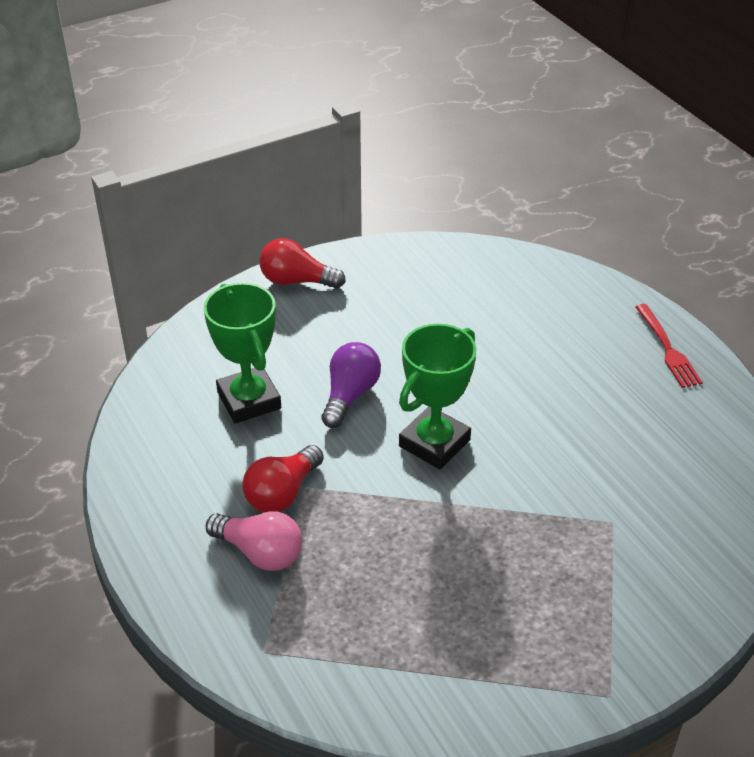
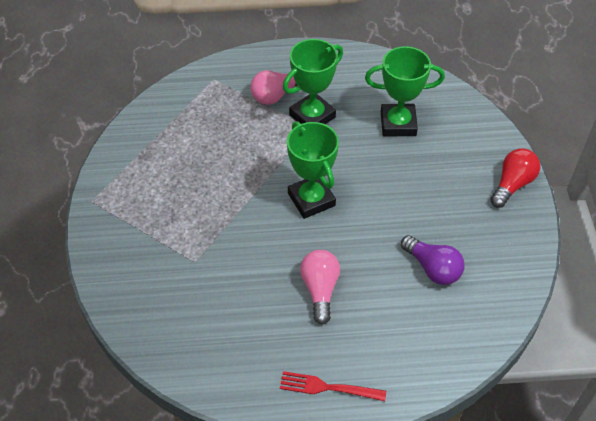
camera: 115 degrees right, 10 degrees up
(282, 493) = (312, 116): red light bulb -> green trophy
(350, 395) = (377, 173): purple light bulb -> purple light bulb (433, 268)
(559, 392) = (320, 289): none -> pink light bulb

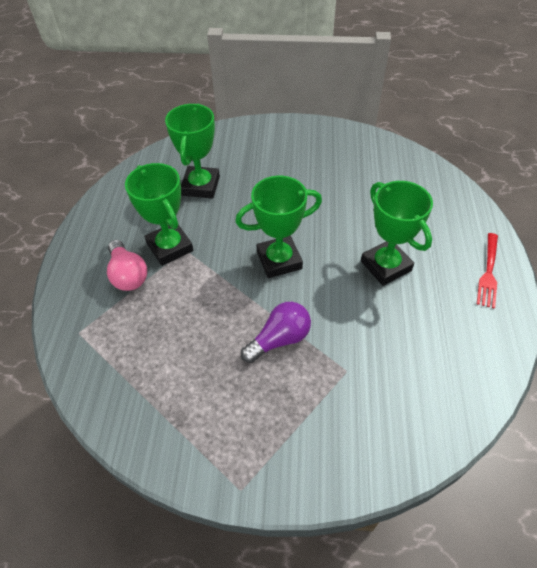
camera: 80 degrees left, 0 degrees up
(320, 289) = (385, 266): pink light bulb -> green trophy
(433, 268) = (366, 188): purple light bulb -> purple light bulb (279, 339)
(512, 184) = (286, 130): red light bulb -> none

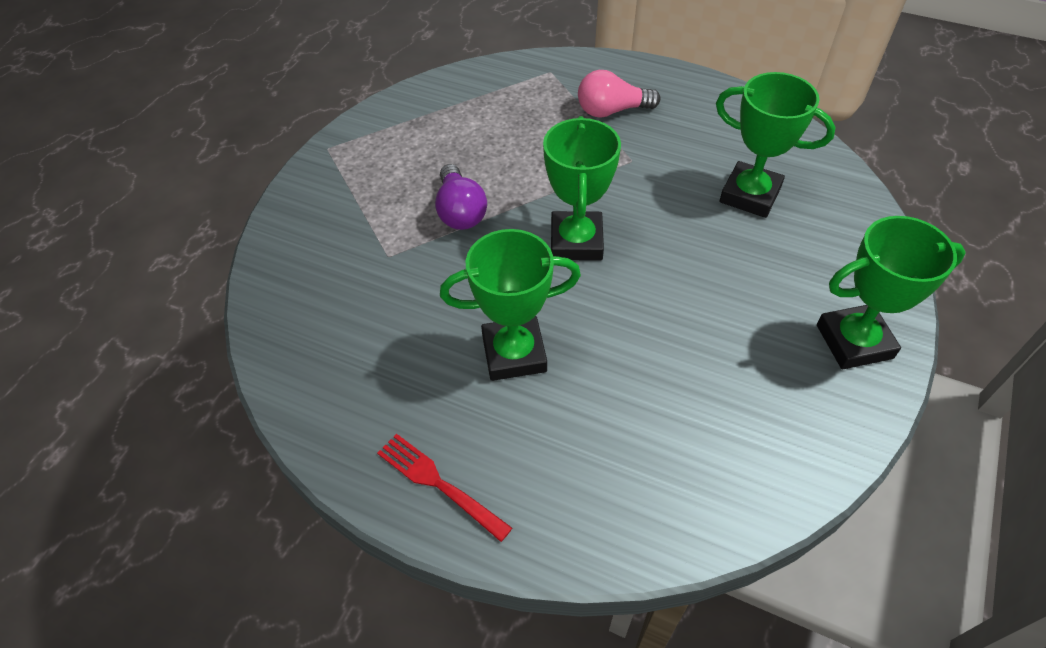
camera: 110 degrees right, 0 degrees up
(170, 247) = (641, 148): green trophy -> green trophy (854, 341)

